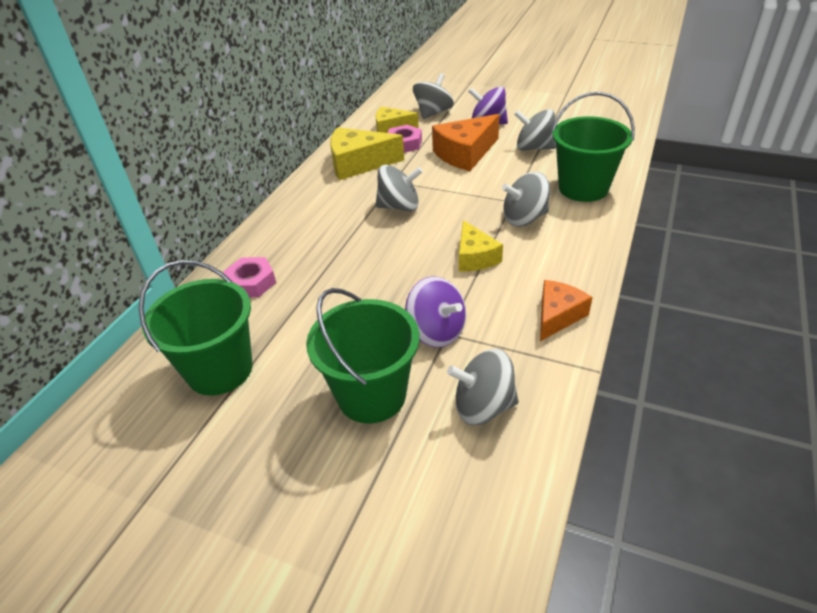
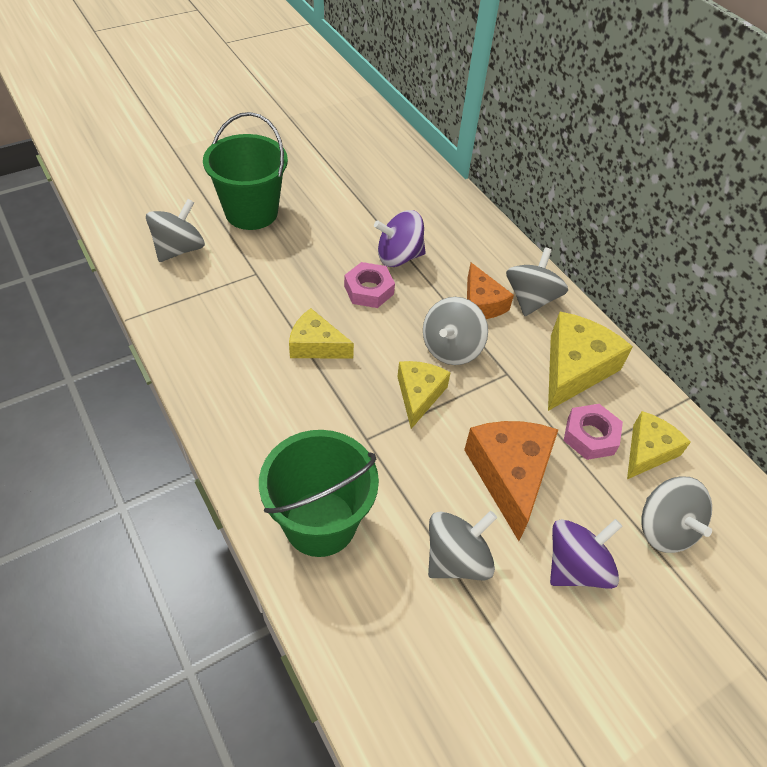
camera: 120 degrees right, 10 degrees up
(220, 370) = (353, 167): green bucket -> none
(251, 282) = (432, 213): pink nut -> pink nut (369, 290)
(436, 331) = (264, 269): purple spinning top -> purple spinning top (399, 257)
(455, 200) = (419, 395): none -> yellow cheese
(524, 218) = (328, 423): grey spinning top -> grey spinning top (531, 299)
(557, 316) = (193, 340): orange cheese -> orange cheese (481, 303)

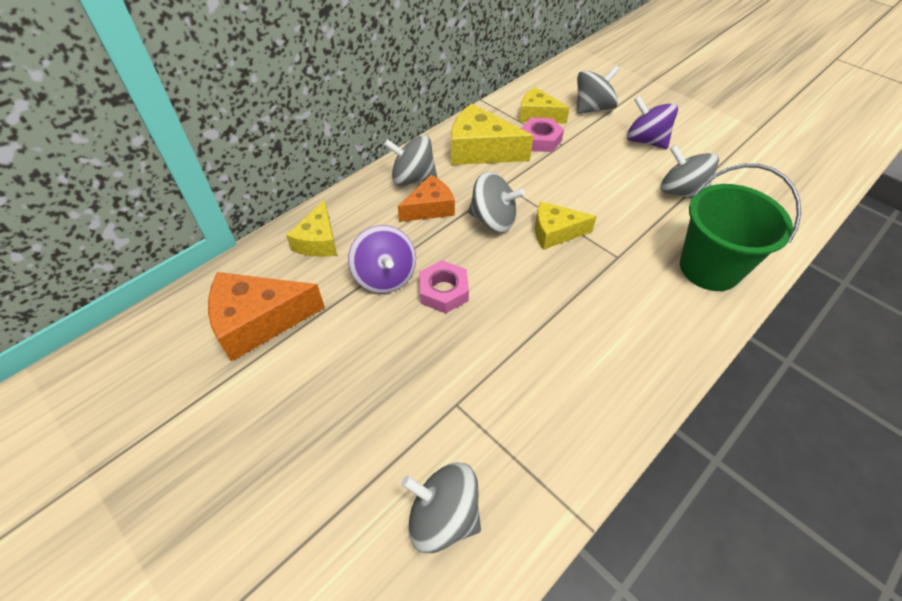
camera: 100 degrees left, 0 degrees up
(251, 212) = (342, 448): green bucket -> none
(316, 345) = (537, 316): yellow cheese -> yellow cheese (318, 241)
(510, 476) = (599, 174): orange cheese -> orange cheese (259, 321)

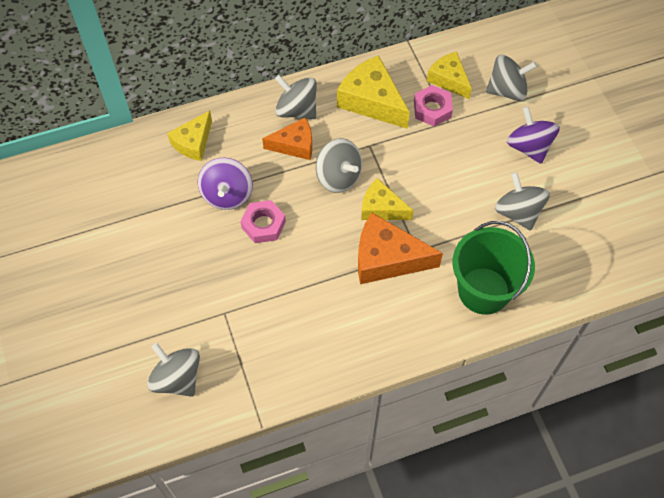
camera: 25 degrees right, 10 degrees up
(259, 321) = (123, 195): orange cheese -> orange cheese (387, 258)

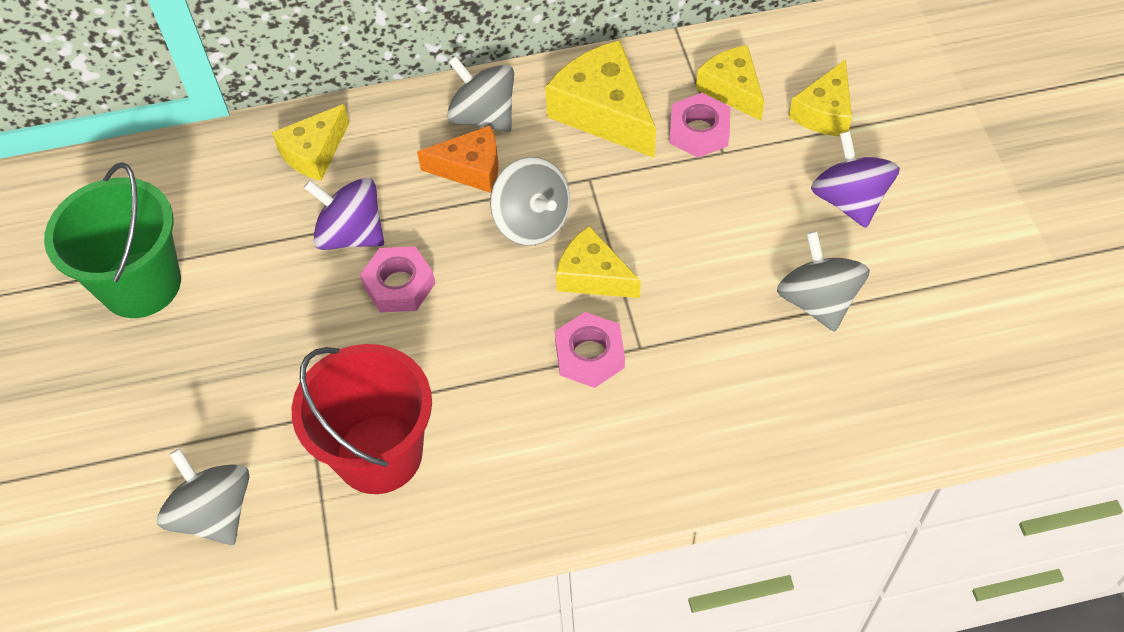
camera: 10 degrees right, 5 degrees down
(227, 194) = (351, 234): purple spinning top -> purple spinning top turned 105 degrees clockwise
(270, 332) = (379, 454): none -> red bucket
(387, 258) = (589, 355): orange cheese -> pink nut
(483, 290) = (742, 422): green bucket -> green bucket (141, 284)
(507, 90) = (824, 112): grey spinning top -> yellow cheese

